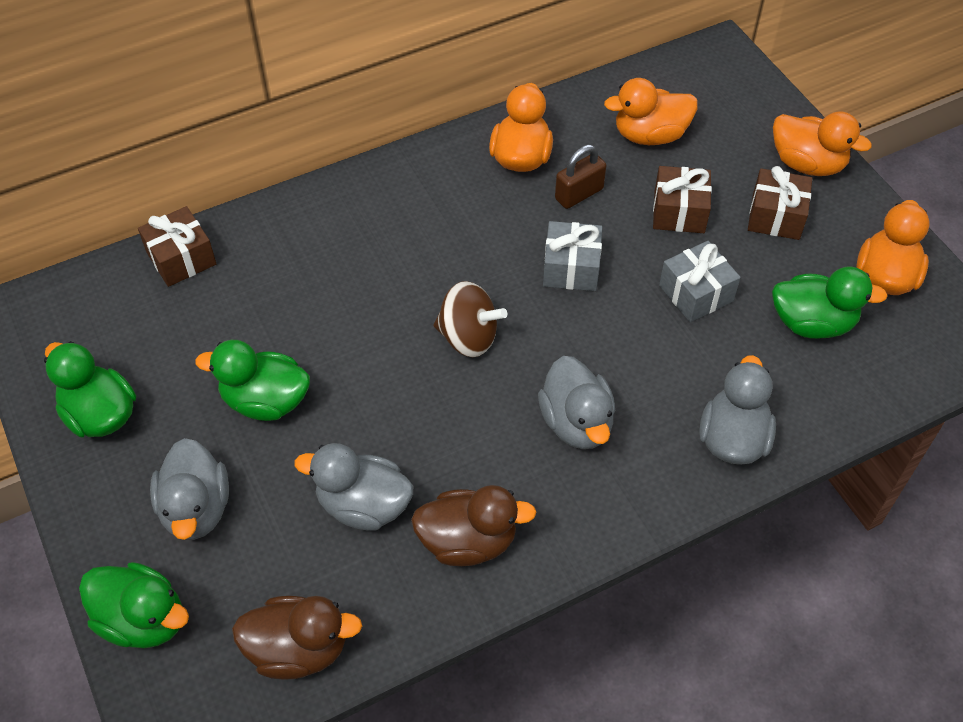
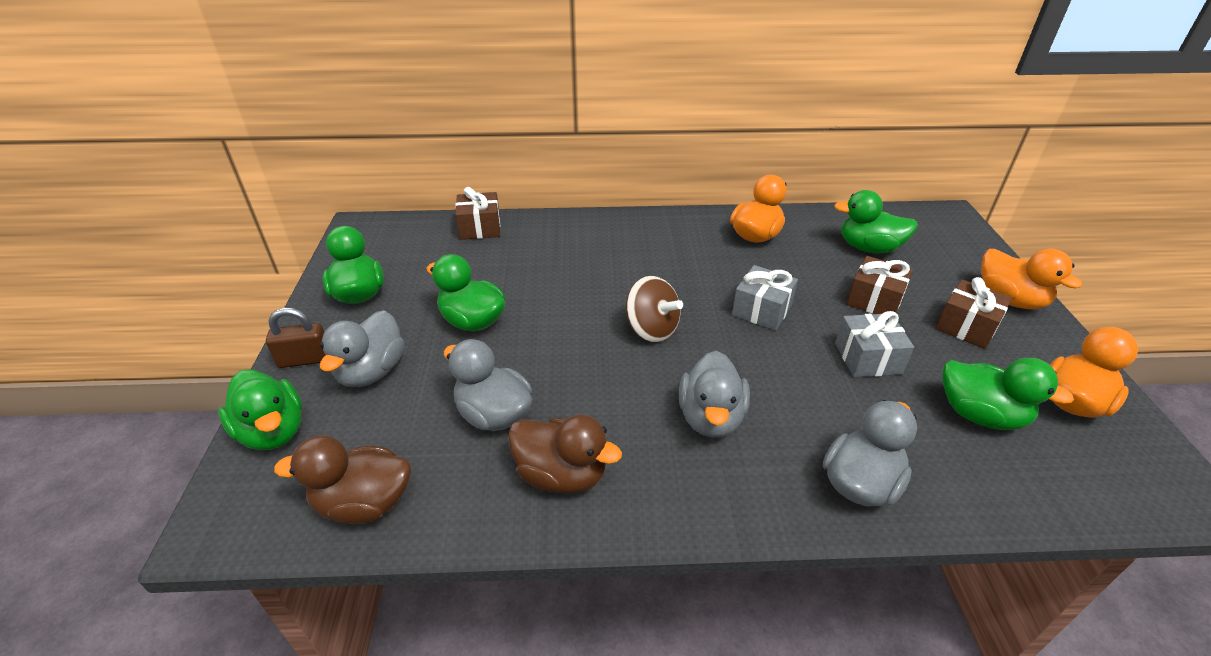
camera: 25 degrees right, 15 degrees down
(298, 649) = (364, 503): brown duck -> brown duck turned 150 degrees clockwise
(579, 194) = (791, 267): brown padlock -> brown padlock (305, 359)
(650, 135) = (869, 248): orange duck -> green duck

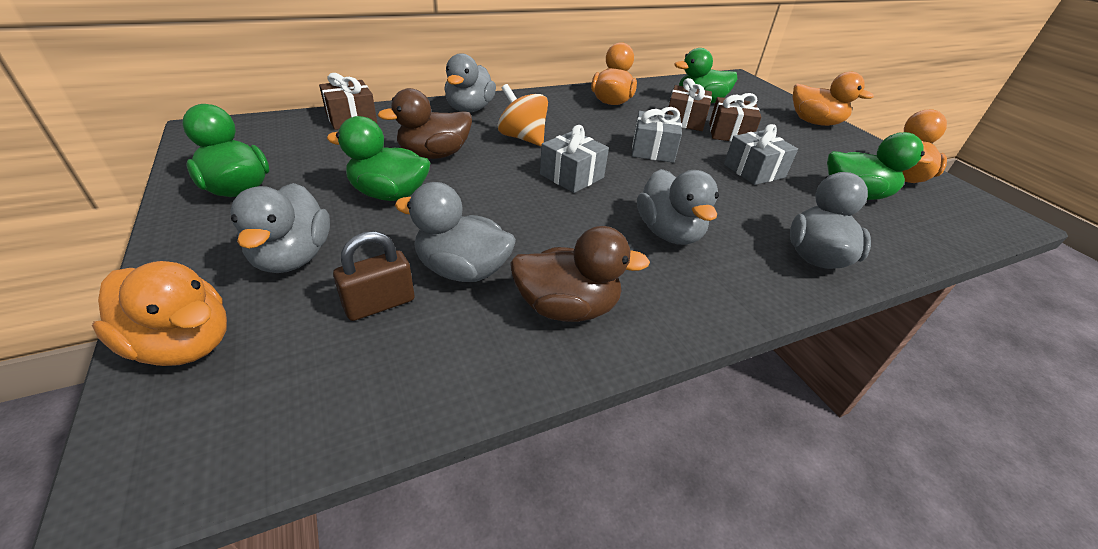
camera: 25 degrees left, 0 degrees up
(273, 431) = (184, 344): green duck -> orange duck
(305, 359) = (194, 260): brown padlock -> brown padlock (379, 304)
(364, 503) = (355, 391): brown duck -> brown duck (434, 155)
(595, 228) = (469, 109): none -> grey duck
(628, 273) = (522, 138): none -> orange spinning top
(651, 329) = (572, 176): brown spinning top -> grey gift
(966, 326) = (802, 142): brown gift -> brown gift (685, 121)

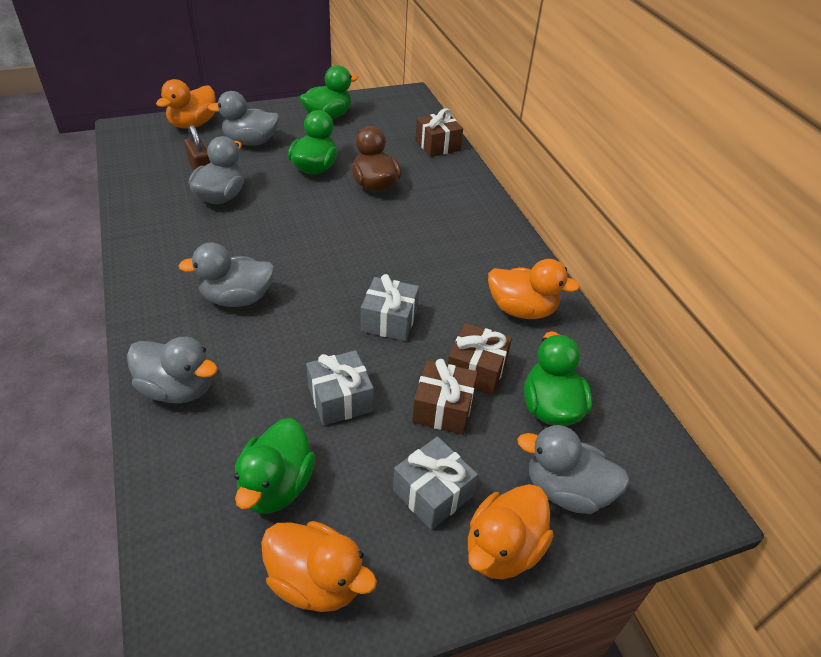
camera: 95 degrees right, 5 degrees up
(469, 109) = (471, 203): grey duck -> grey duck (566, 490)
(522, 138) = (410, 232): orange spinning top -> none
(567, 308) = (171, 234): brown duck -> none
(572, 176) = (336, 255): grey gift -> grey gift (432, 493)

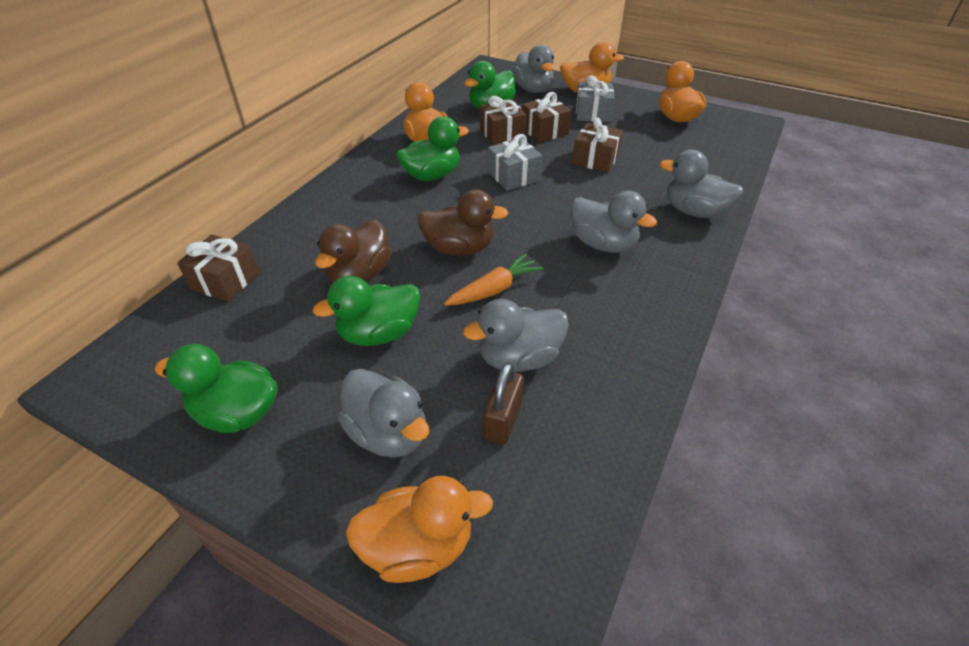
camera: 130 degrees left, 0 degrees up
(178, 389) = (694, 211): grey duck -> grey duck turned 45 degrees counterclockwise
(276, 486) = (667, 148): green duck -> green duck (432, 175)
(280, 221) = (494, 289): none -> orange carrot
(340, 233) = (459, 248): none -> brown duck
(340, 399) = (595, 159): grey gift -> brown gift

